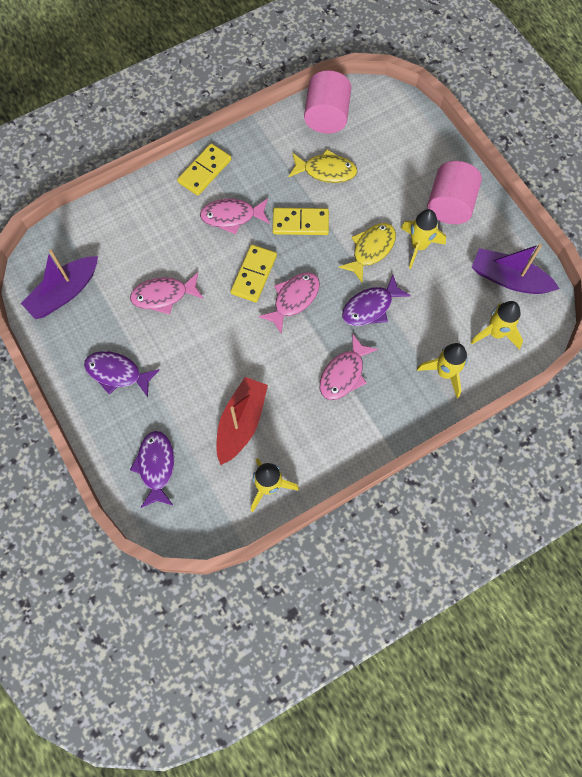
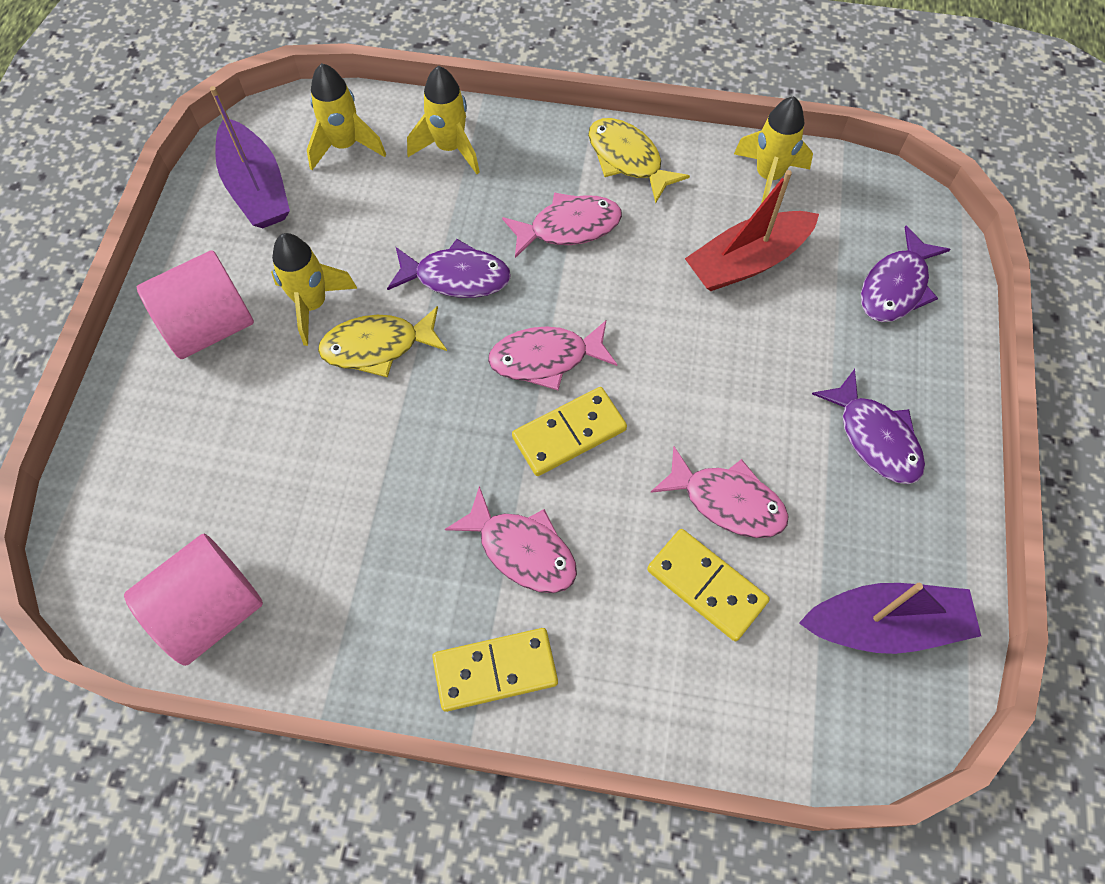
camera: 140 degrees left, 5 degrees down
(300, 223) = (432, 459): yellow domino -> yellow domino (706, 585)
(326, 171) = (313, 512): yellow fish -> yellow fish (628, 159)

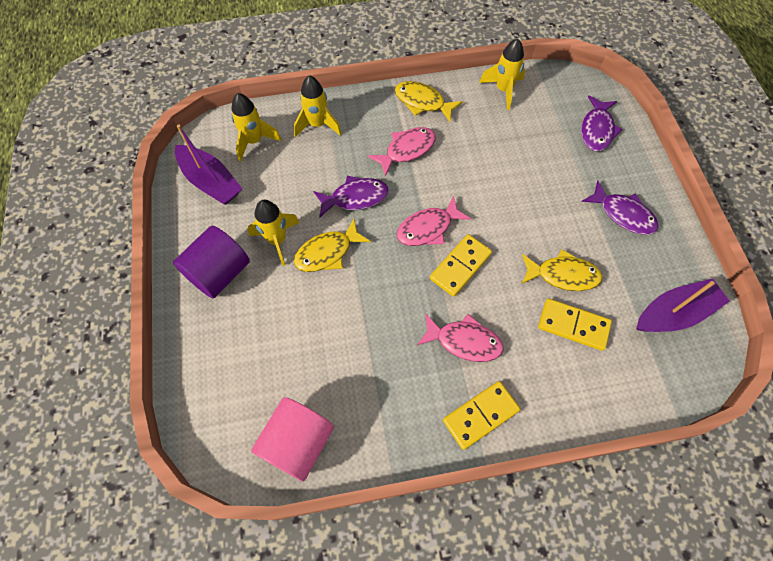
camera: 20 degrees left, 0 degrees up
(210, 326) = (219, 273): pink cylinder -> purple cylinder
(727, 501) = (563, 275): pink fish -> yellow fish
(747, 261) = (513, 140): red boat -> none

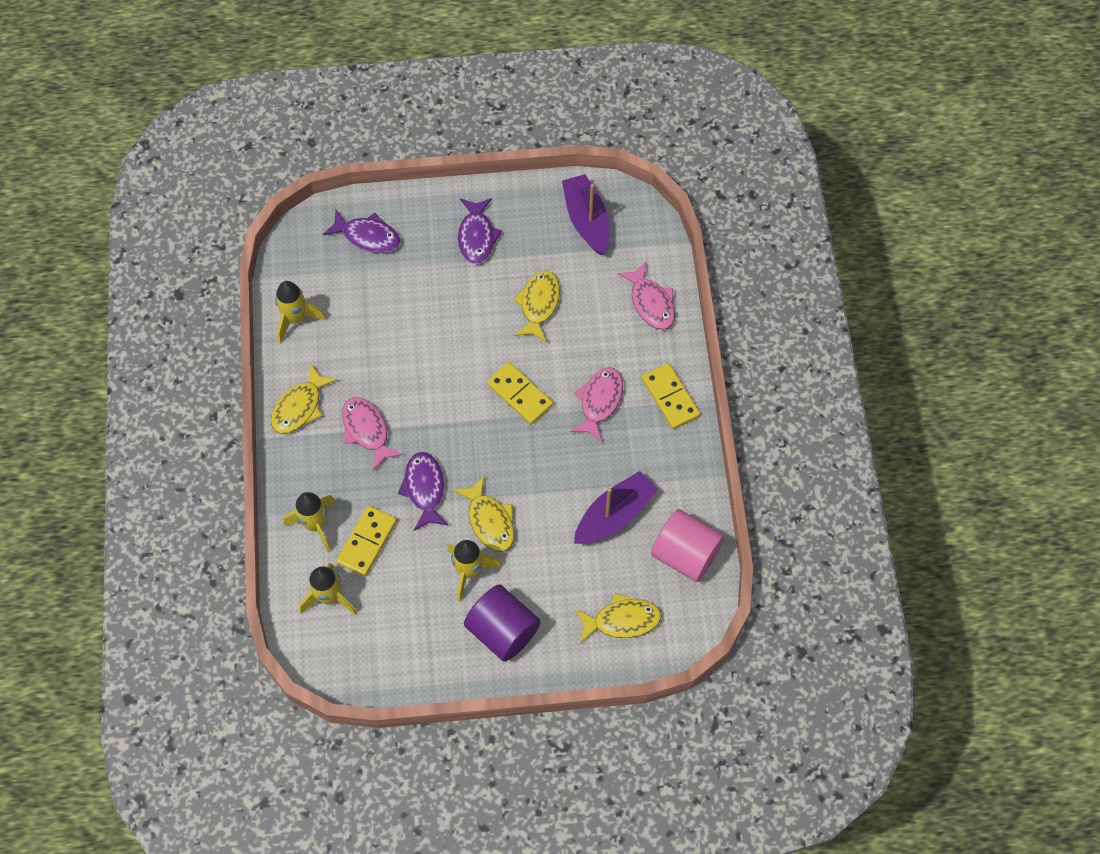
camera: 85 degrees left, 0 degrees up
(211, 182) = (382, 645): purple boat -> purple boat (614, 515)
(226, 380) = (622, 620): none -> yellow fish
(428, 228) = (472, 420): pink fish -> pink fish (651, 303)
(573, 325) = (591, 306): yellow domino -> yellow domino (367, 542)
(623, 214) = (476, 236): purple fish -> purple fish turned 135 degrees clockwise

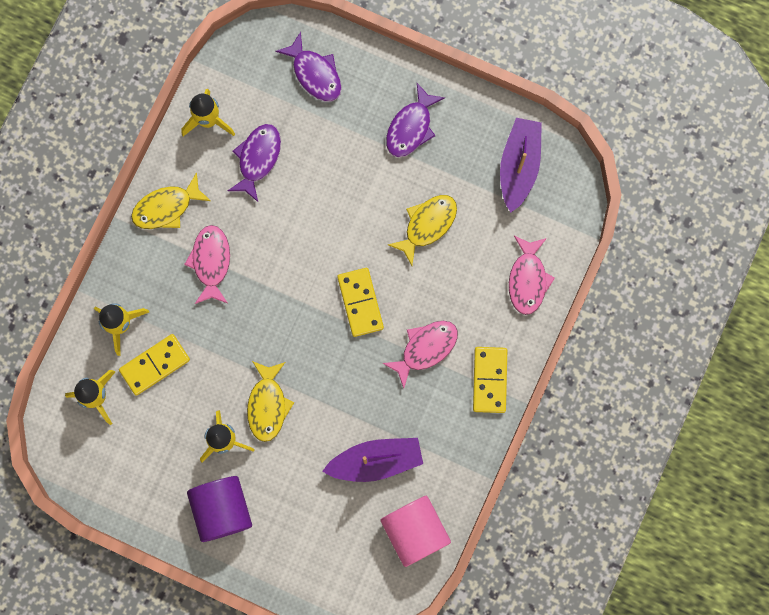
camera: 30 degrees right, 15 degrees up
(424, 489) = (229, 344): purple fish -> purple fish (258, 159)
(622, 620) = (326, 558): yellow fish -> none

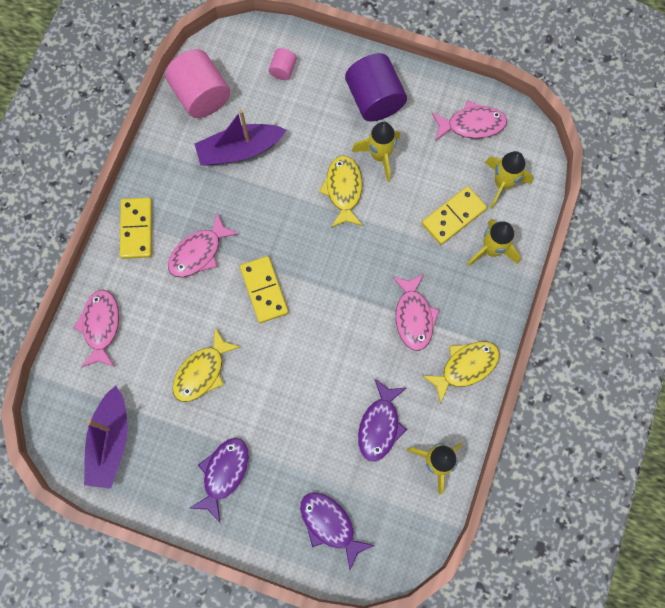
camera: 175 degrees right, 5 degrees down
(119, 469) = (472, 124): none -> pink fish
(321, 555) = (283, 70): none -> pink cylinder

